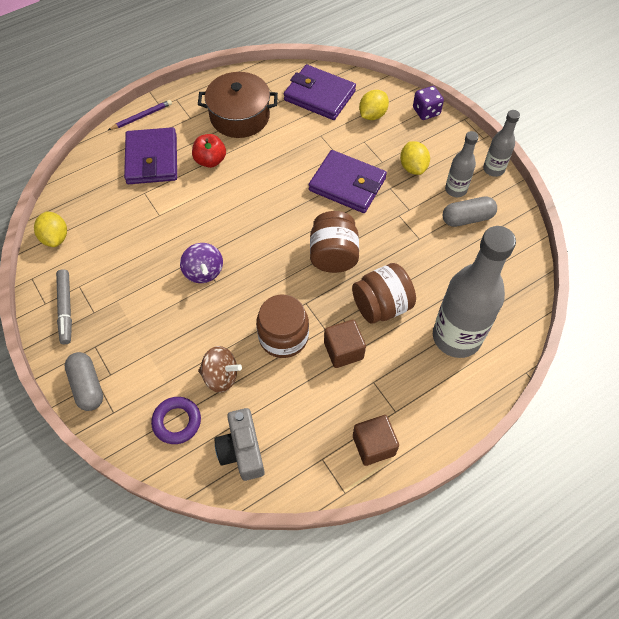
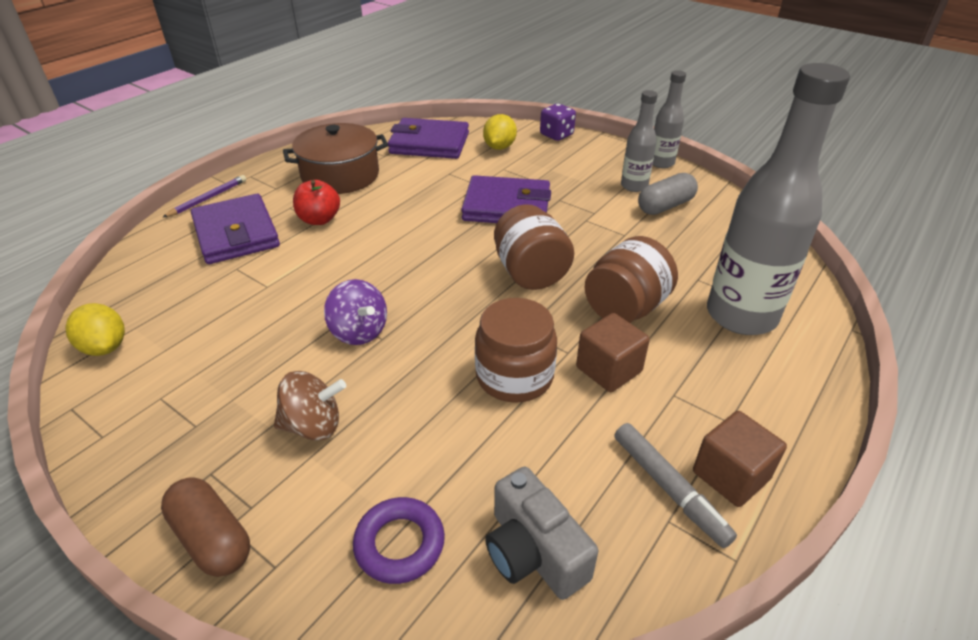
camera: 20 degrees left, 20 degrees down
(66, 309) = (143, 434): grey marker -> grey marker (669, 489)
(87, 386) = (212, 538): grey capsule -> brown capsule
(221, 376) = (445, 453): brown spinning top -> brown spinning top (313, 425)
(413, 167) = (573, 178): yellow lemon -> none

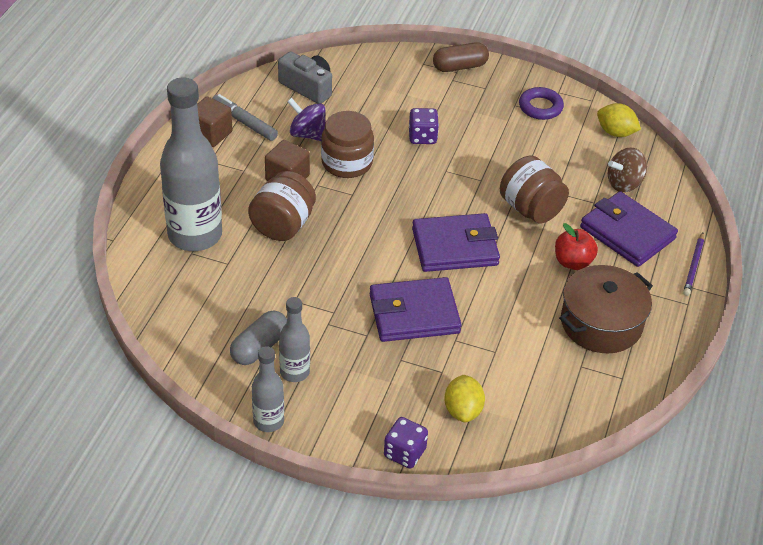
camera: 160 degrees right, 5 degrees up
(212, 538) = (460, 67): brown capsule -> brown capsule turned 45 degrees counterclockwise
(313, 425) = (450, 116): brown spinning top -> brown spinning top (624, 184)
(359, 332) = (464, 172): purple spinning top -> purple spinning top (308, 134)
(381, 396) = (422, 137): none -> purple dice
(399, 544) = (372, 79): purple ring -> purple ring (540, 107)
(429, 143) = (546, 399): purple wallet -> purple wallet (455, 247)
(530, 273) = (364, 242): brown jar -> brown jar (530, 209)

